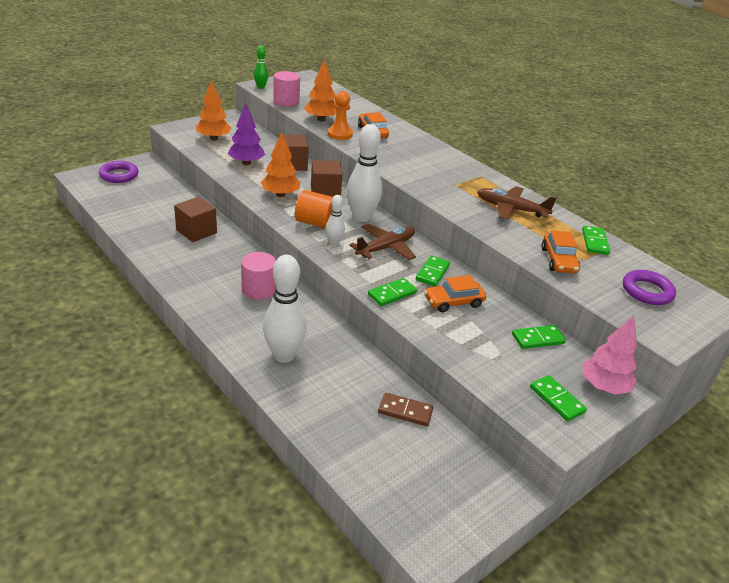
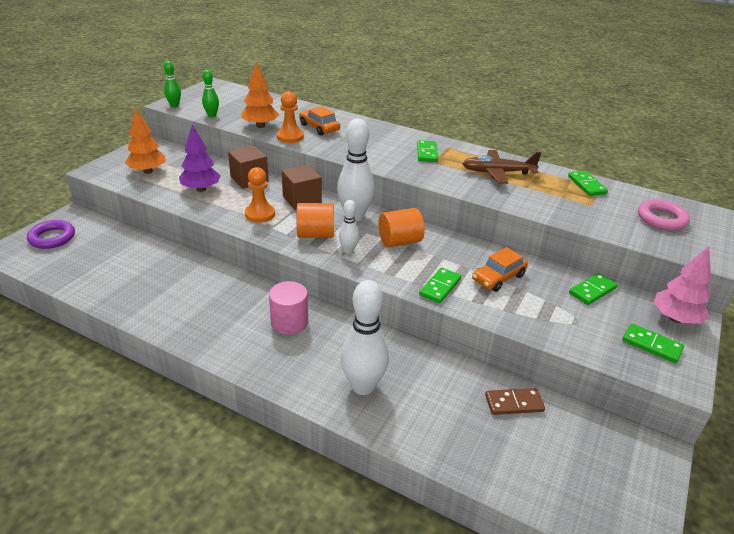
camera: 20 degrees left, 0 degrees up
(196, 231) = (181, 277): brown cube -> none
(280, 195) = (260, 214): orange tree -> orange pawn
(286, 102) = (212, 115): pink cylinder -> green bowling pin
(386, 248) = (399, 241): brown plane -> orange cylinder
(432, 273) = (459, 254): green domino -> green domino (427, 153)
(558, 260) = (574, 211): orange car -> none
(647, 291) = (661, 219): purple ring -> pink ring

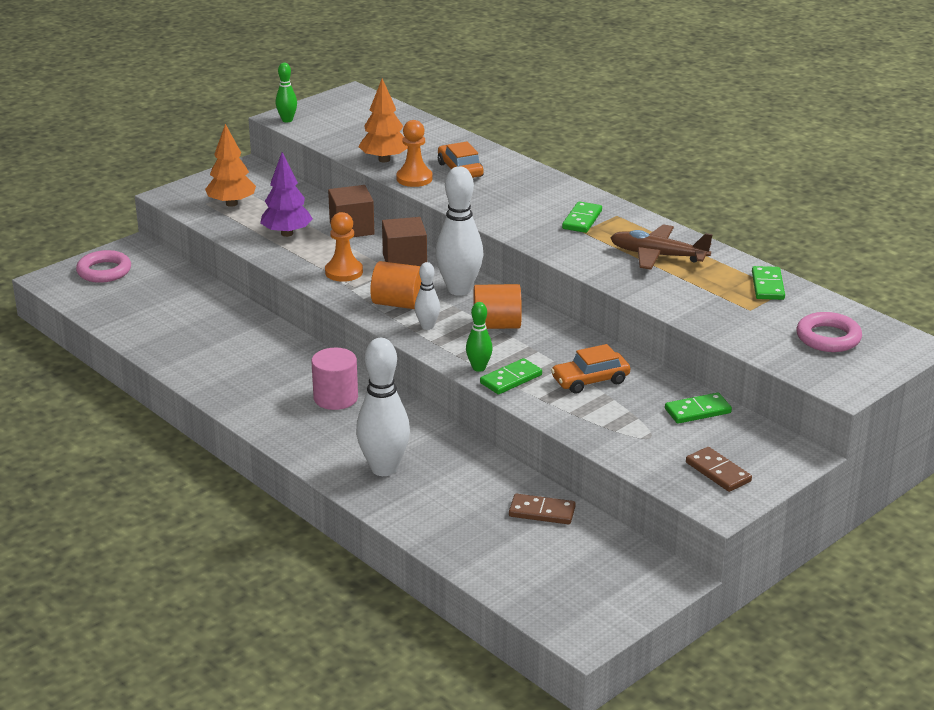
camera: 20 degrees right, 5 degrees down
(52, 238) = (104, 271): purple ring -> pink ring
(212, 115) = (329, 138): green bowling pin -> green bowling pin (479, 368)
(651, 345) = (718, 472): green domino -> brown domino
(675, 318) = (776, 453): pink tree -> none

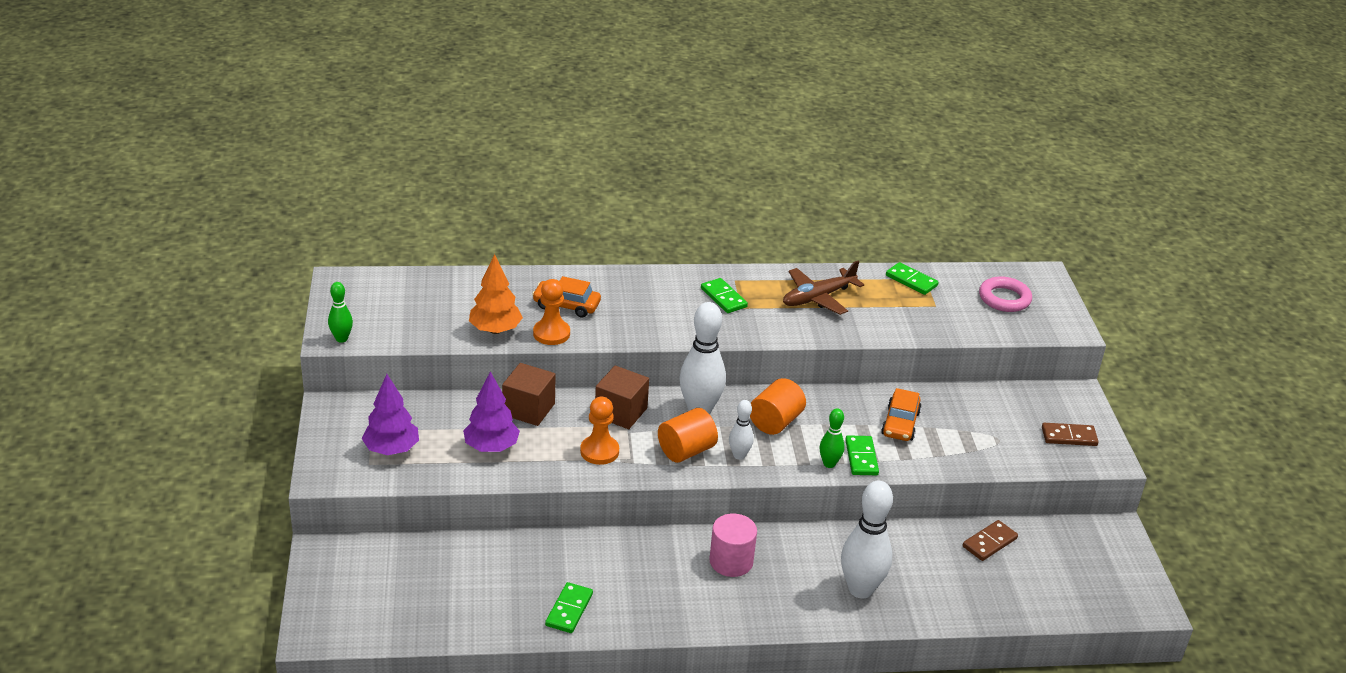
camera: 55 degrees left, 5 degrees up
(104, 271) = (345, 591): pink ring -> none
(232, 204) = (391, 449): orange tree -> purple tree
(697, 411) = (986, 401): green domino -> green domino (569, 610)

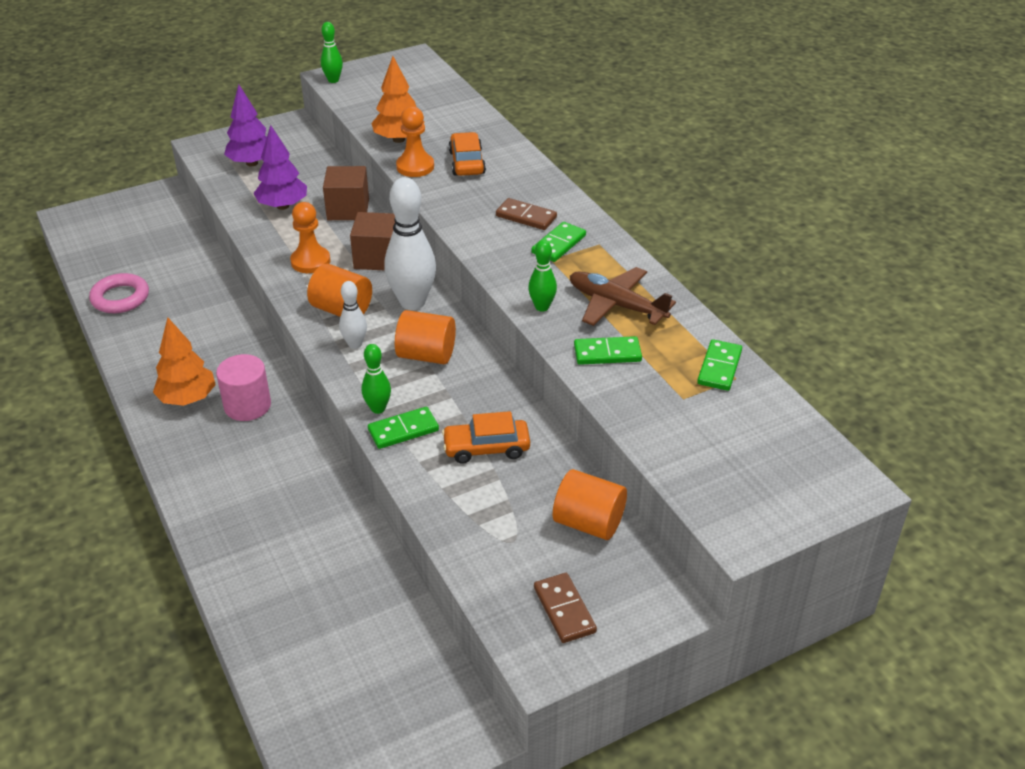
camera: 70 degrees right, 5 degrees up
(569, 610) = (140, 327): green domino -> green domino (607, 353)
(701, 597) = (187, 399): none -> orange tree
(801, 330) = (542, 307): none -> green bowling pin
(860, 589) = (245, 507): white bowling pin -> none
(989, 542) = (376, 602): brown domino -> brown domino (526, 217)
(995, 402) = (588, 523): none -> orange cylinder
(1004, 298) = (755, 456): pink ring -> pink ring (120, 298)

